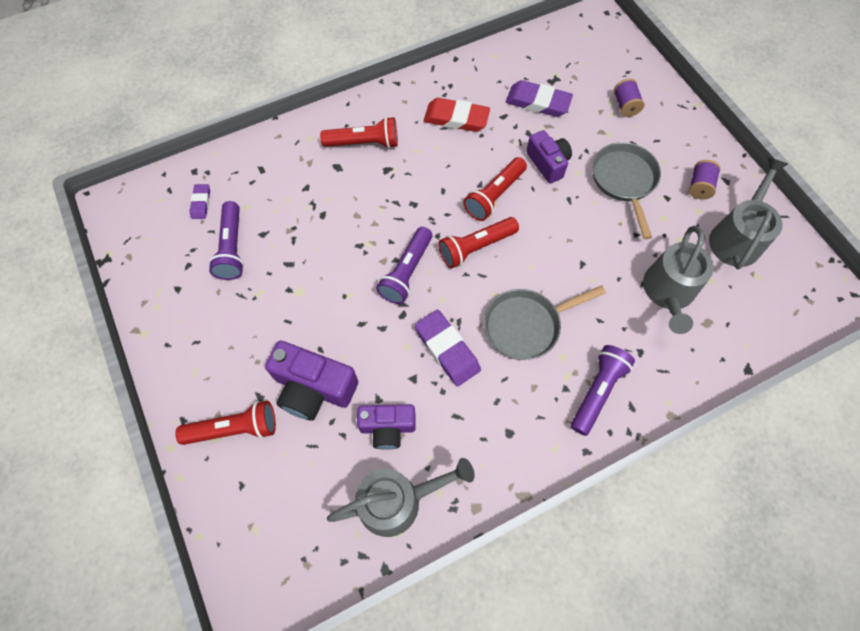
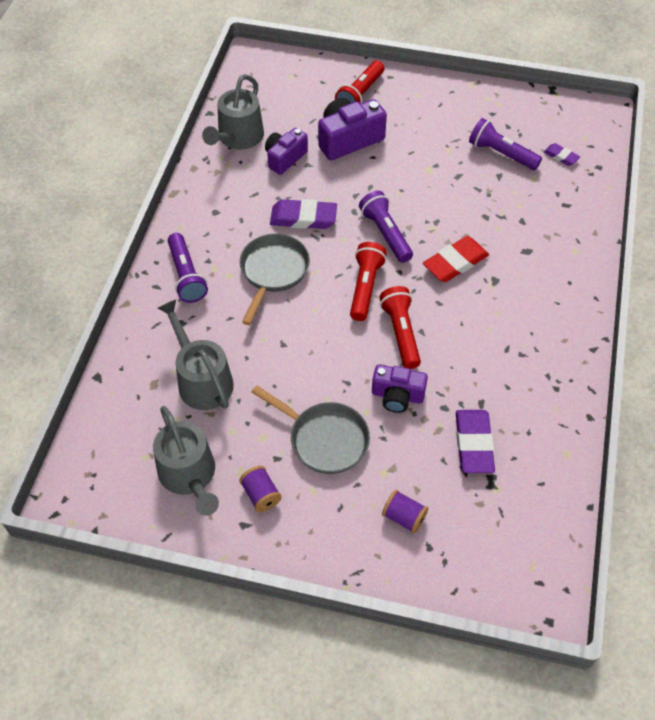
camera: 130 degrees right, 10 degrees down
(364, 143) = (537, 282): red flashlight -> none
(456, 118) = (510, 364): red eraser -> red eraser (455, 262)
(538, 102) = (474, 443): purple eraser -> purple eraser turned 60 degrees counterclockwise

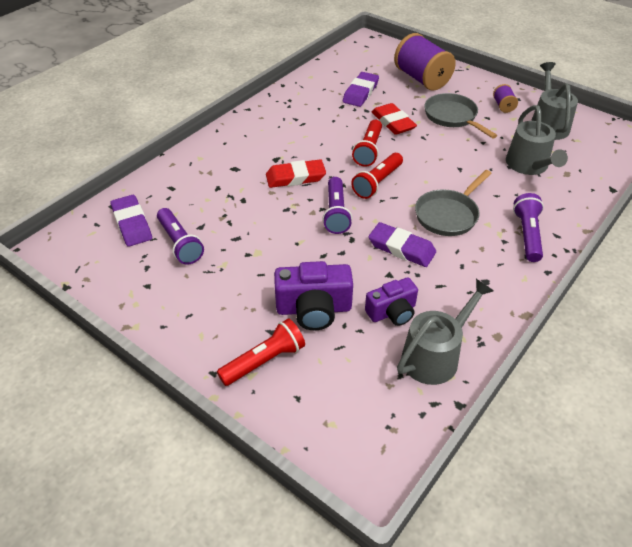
camera: 155 degrees left, 10 degrees down
(397, 396) = (393, 122): purple camera -> red eraser
(404, 517) = (421, 79): purple spool -> purple spool, size x2.20
(561, 156) = (132, 224): purple eraser -> purple eraser, size x1.83

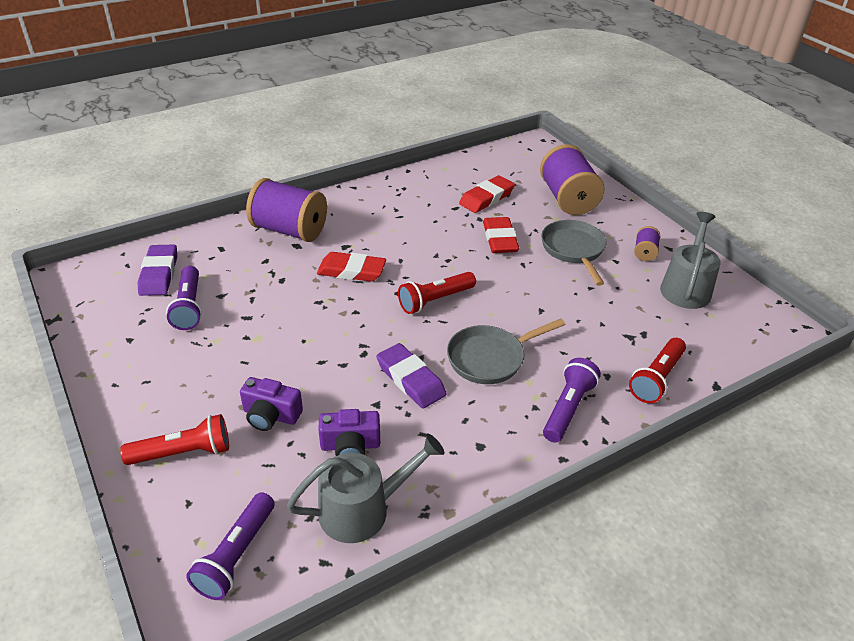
camera: 20 degrees right, 5 degrees down
(220, 158) = (289, 230): none -> purple spool
(314, 309) = (271, 415): purple camera -> purple camera, size x0.66
(336, 213) = (367, 320): purple flashlight -> purple flashlight (236, 555)
(360, 92) = (486, 198): purple eraser -> red eraser
(368, 150) = (450, 262): red flashlight -> red flashlight (656, 378)
(529, 165) = (627, 329): grey watering can -> none

